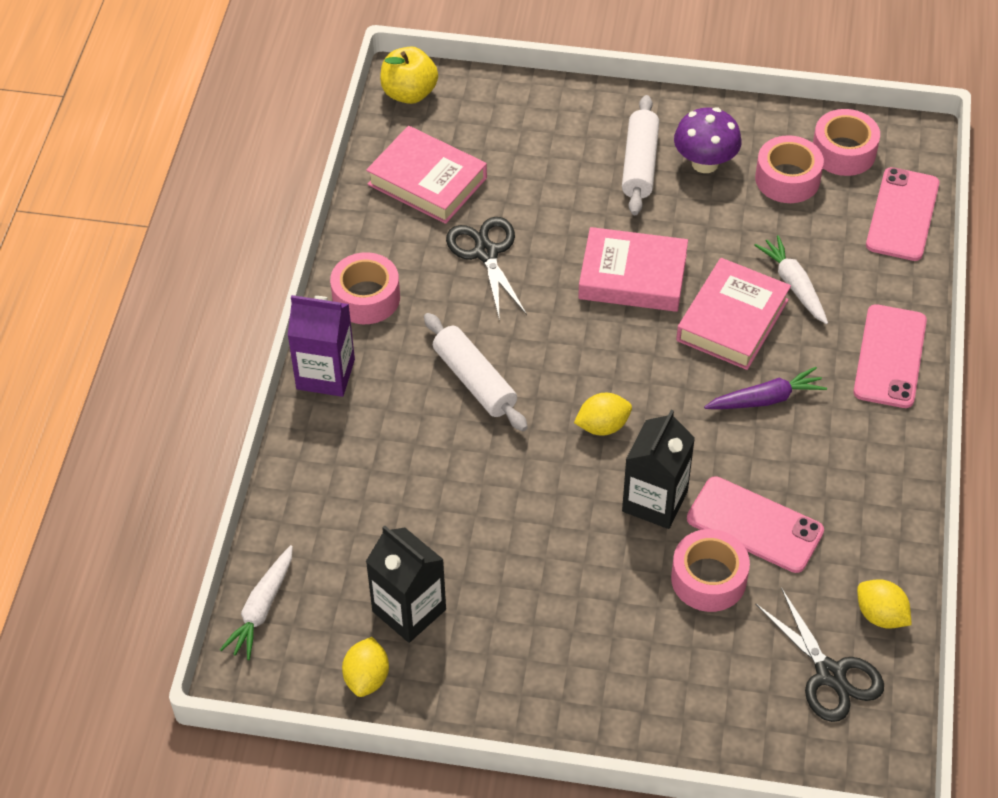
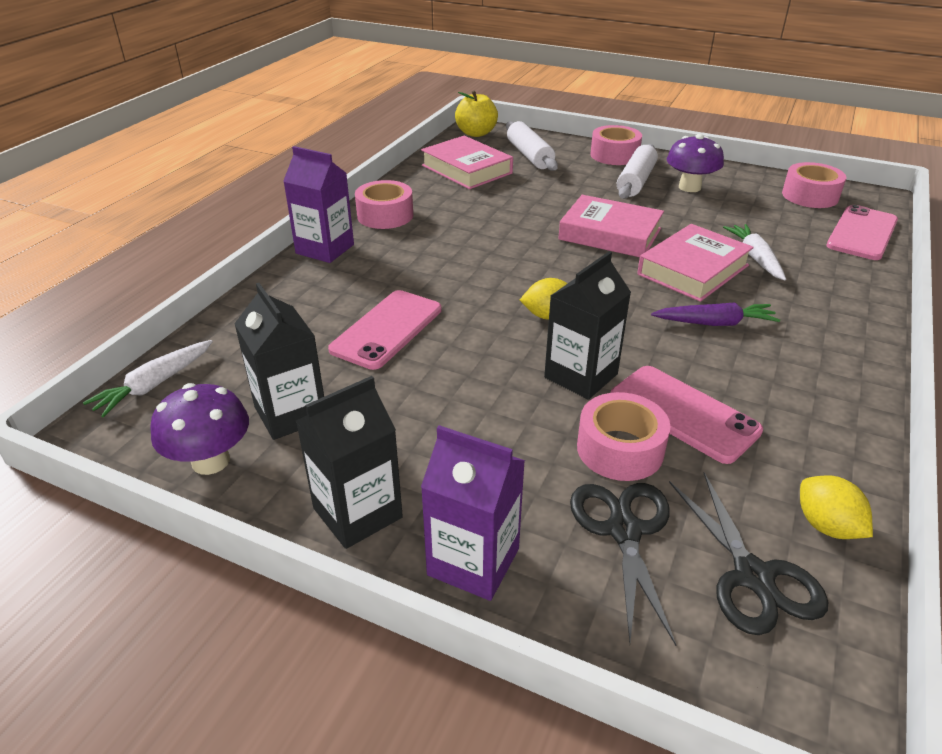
camera: 15 degrees right, 15 degrees down
(367, 678) = (210, 461): yellow lemon -> purple mushroom
(474, 381) = (446, 271): white rolling pin -> white rolling pin (529, 155)
(486, 253) = (493, 206): black scissors -> black scissors (624, 530)
(516, 696) = (357, 513): none -> black carton
(623, 715) = (473, 562): none -> purple carton
(787, 179) = (758, 203): pink tape -> pink tape (614, 155)
(890, 356) = (847, 314): pink phone -> pink phone (387, 329)

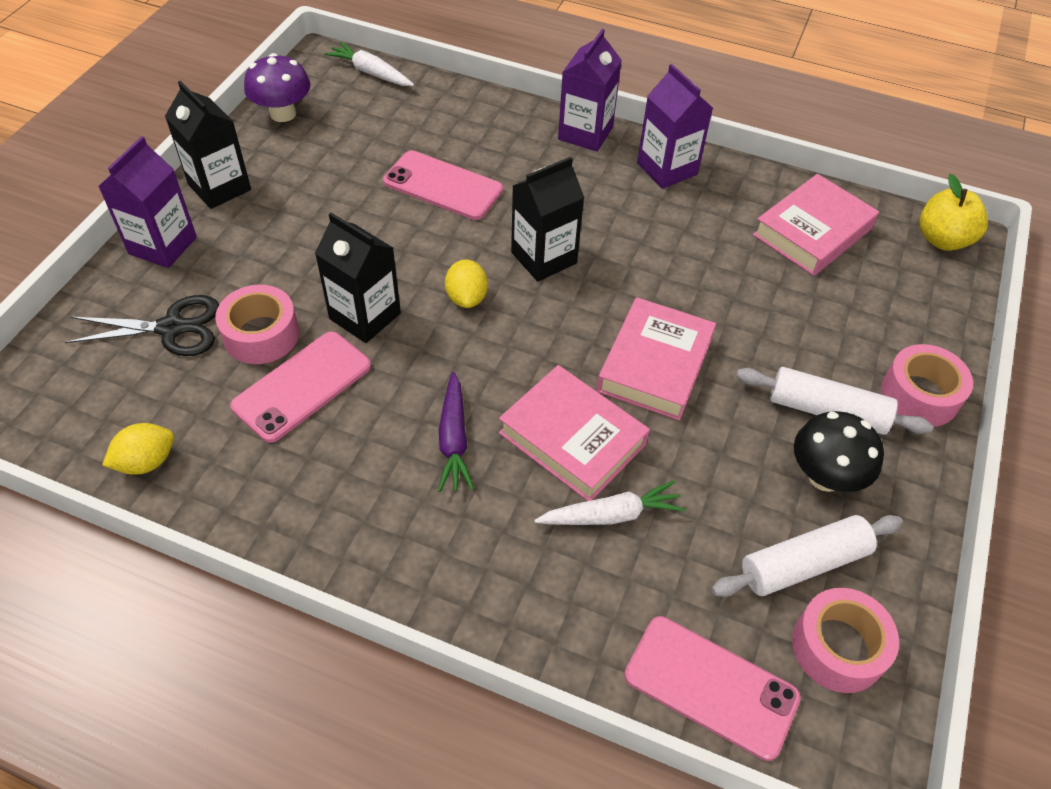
camera: 85 degrees right, 15 degrees up
(291, 414) = (330, 143): black carton -> black carton (544, 258)
(385, 215) = (667, 169): pink tape -> purple carton
(529, 155) = (881, 295): white rolling pin -> white rolling pin (803, 563)
(689, 187) = (825, 476): purple mushroom -> black mushroom
(753, 576) = (110, 399): black scissors -> none

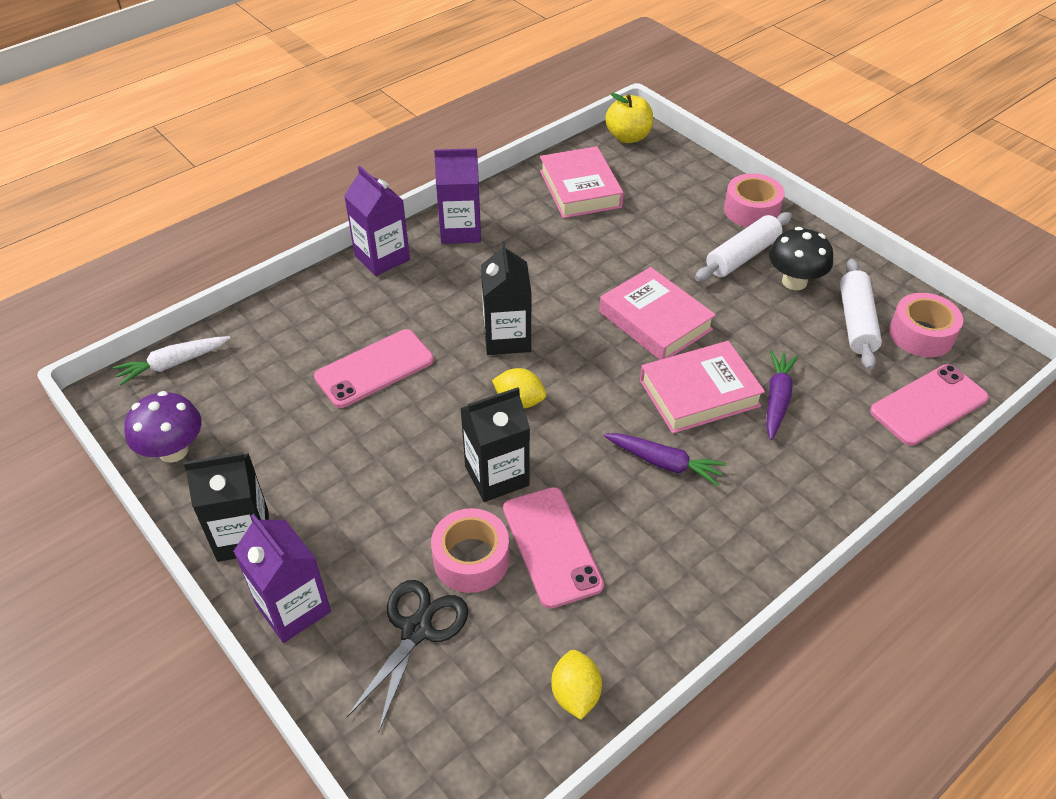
camera: 60 degrees left, 5 degrees down
(611, 515) = (777, 399): white carrot -> purple carrot

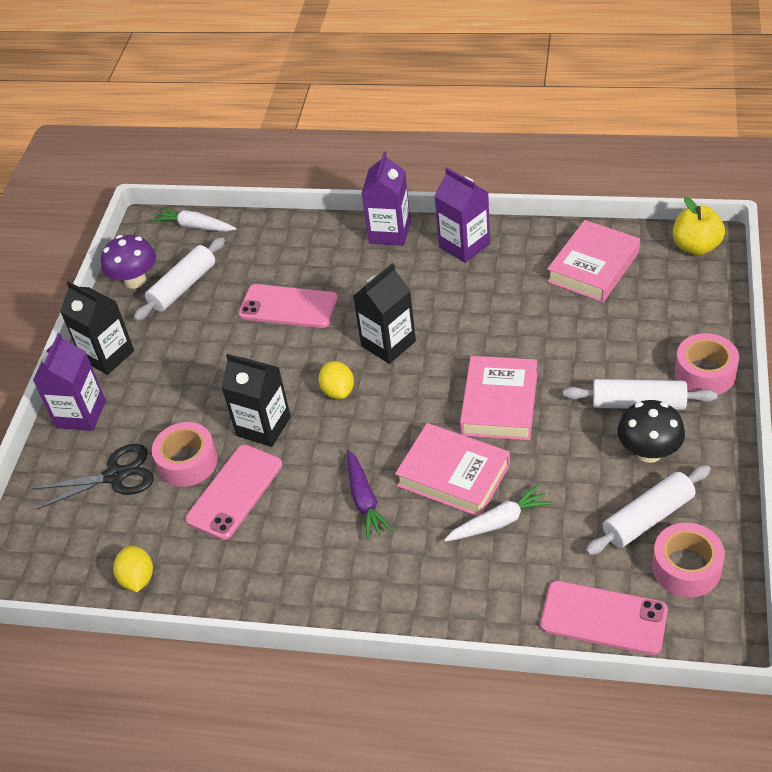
camera: 55 degrees right, 0 degrees up
(238, 421) = (183, 287): none -> white rolling pin
(575, 694) = (137, 578): yellow lemon -> yellow lemon turned 60 degrees counterclockwise
(777, 399) = (498, 522): purple carrot -> white carrot

